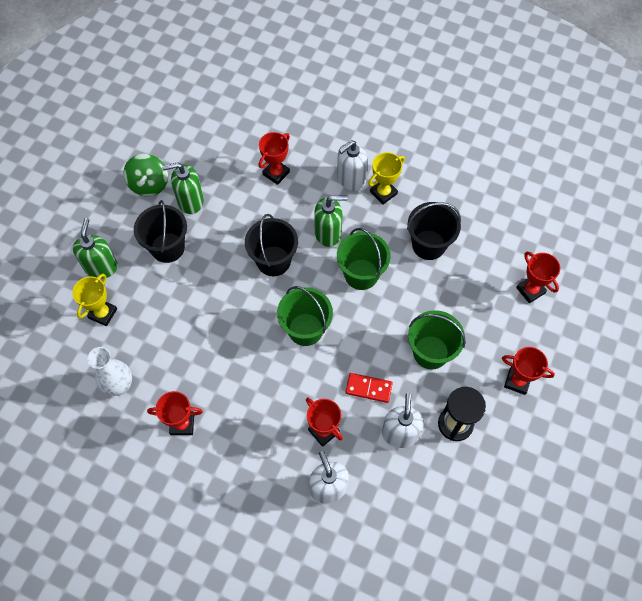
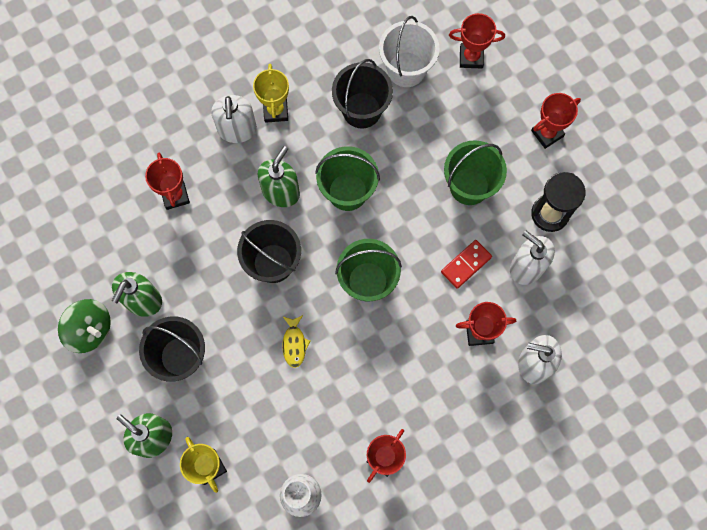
camera: 55 degrees left, 10 degrees up
(225, 311) = (294, 344): none -> yellow fish
(483, 254) = (406, 69): none -> white bucket

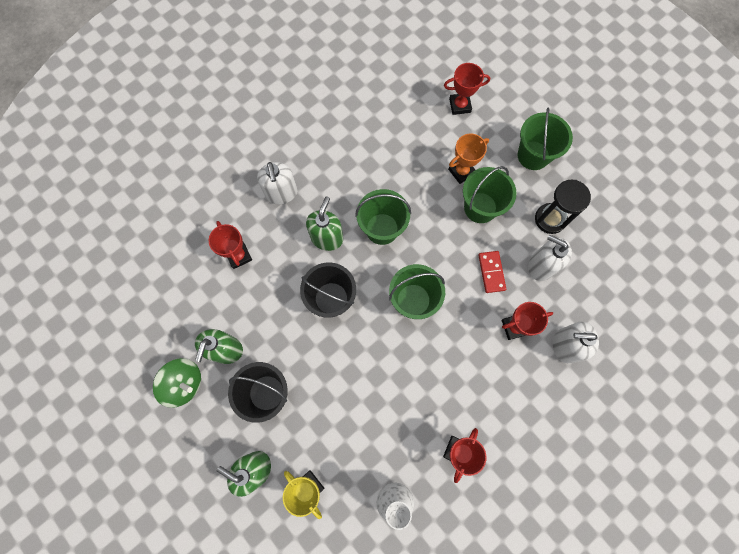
camera: 10 degrees left, 0 degrees up
(275, 111) = (310, 172): yellow trophy -> none
(294, 344) = (362, 364): yellow fish -> none
(361, 110) = (380, 161): black bucket -> none
(406, 69) = (410, 123): white bucket -> none
(456, 139) = (461, 171): none -> orange trophy
(466, 264) = (491, 272): red domino -> red domino turned 45 degrees counterclockwise
(547, 133) = (533, 155): red trophy -> green bucket

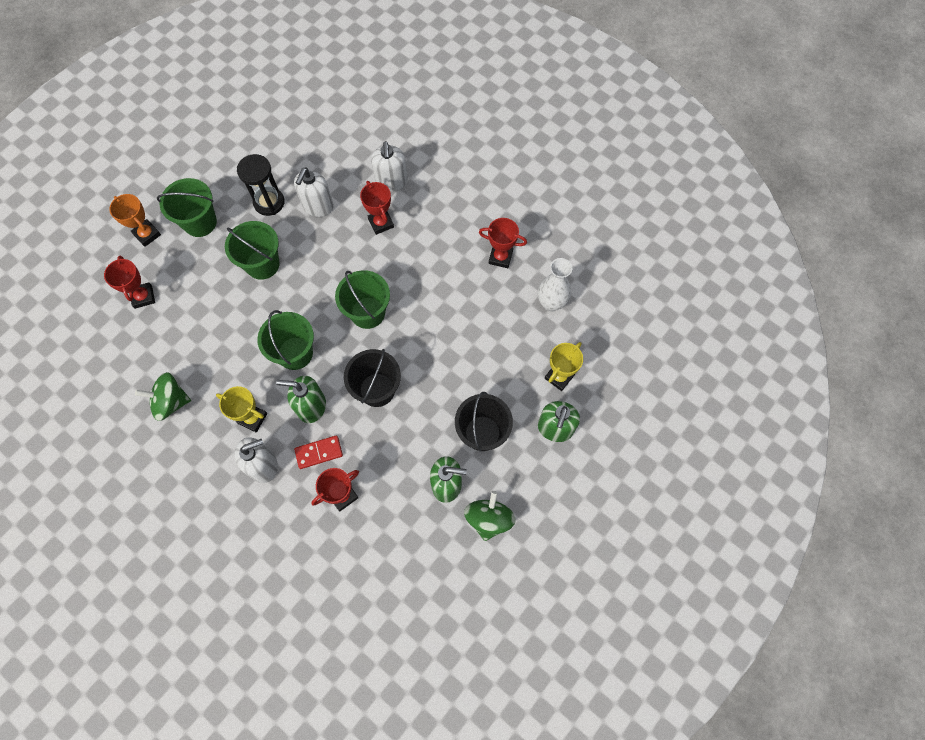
camera: 100 degrees left, 5 degrees down
(326, 187) = (252, 418): none -> yellow trophy
(354, 124) = (171, 402): none -> green spinning top
(461, 171) = (223, 286): orange trophy -> orange trophy (147, 234)
(491, 272) = (330, 247): red domino -> red domino (319, 452)

